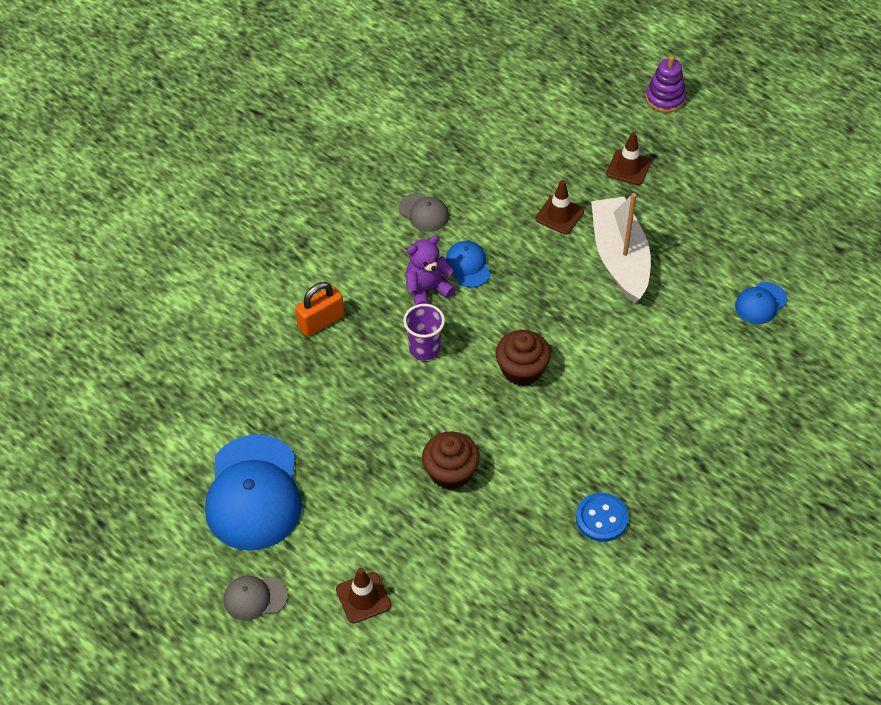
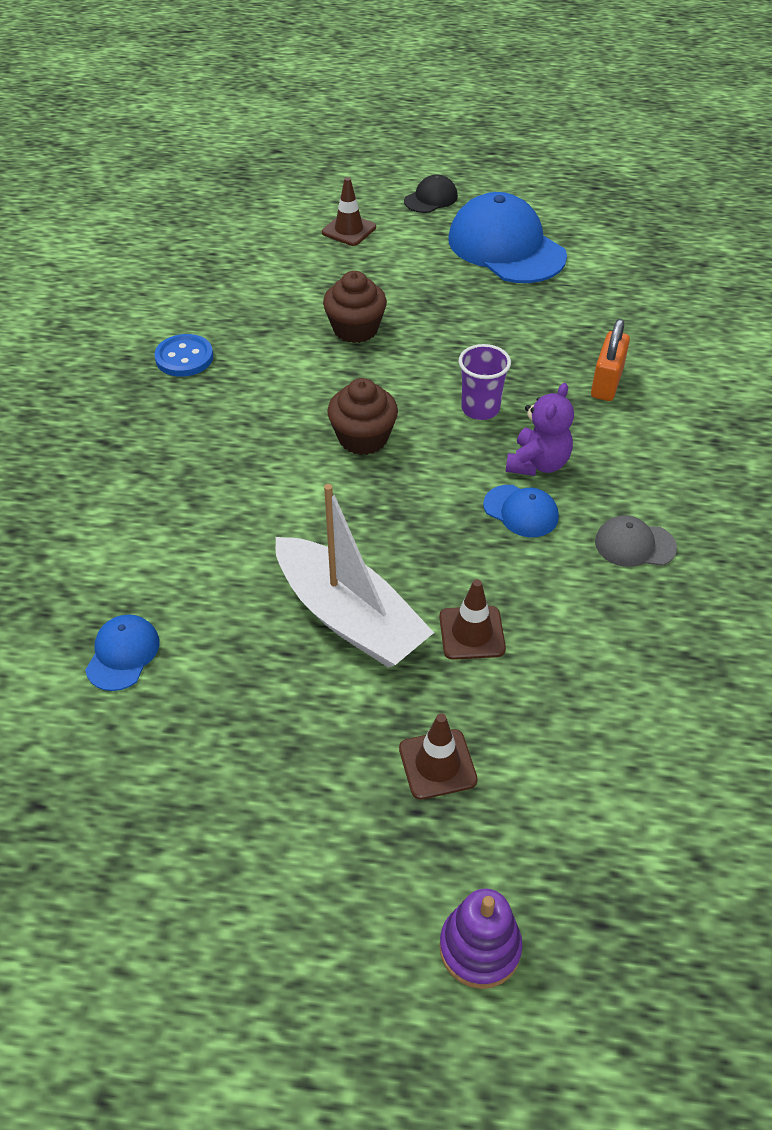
camera: 145 degrees right, 5 degrees down
(255, 597) = (431, 198): grey cap -> black cap

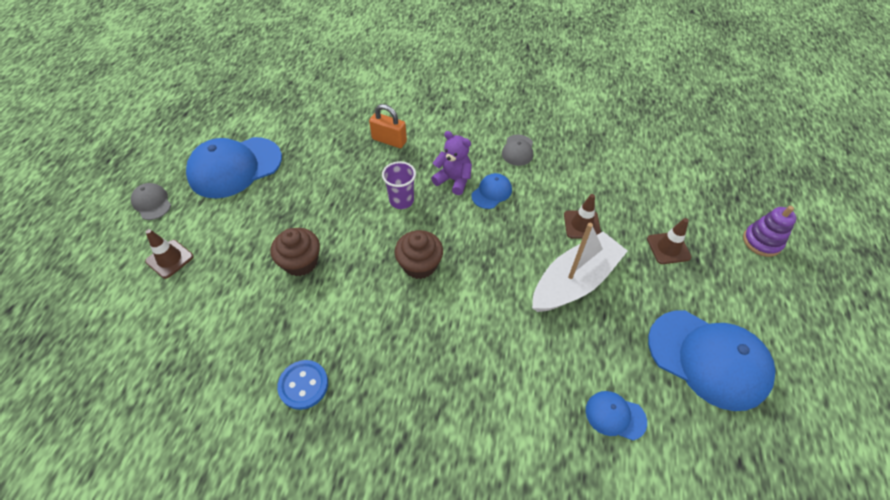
camera: 85 degrees left, 5 degrees up
(208, 792) = (708, 359): none -> blue cap
(431, 198) = (152, 203): black cap -> grey cap

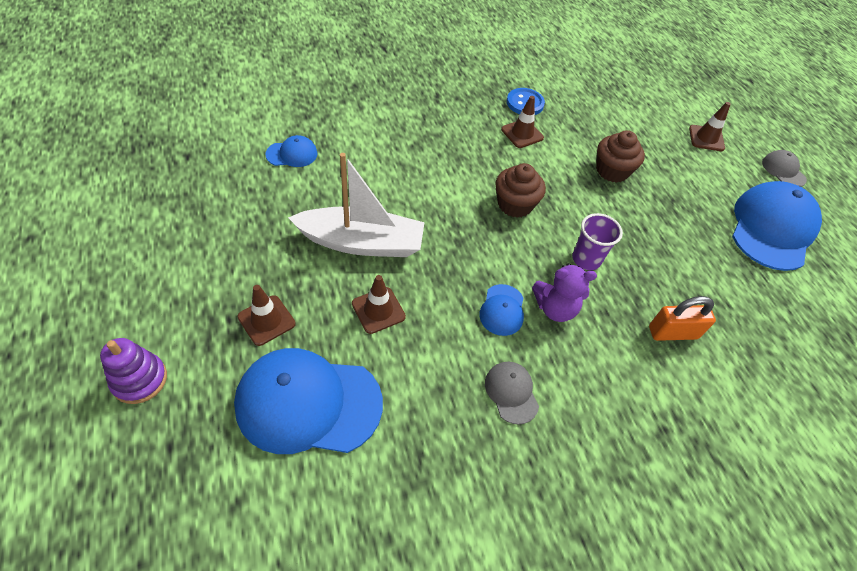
camera: 145 degrees right, 0 degrees up
(152, 203) = (783, 170): grey cap -> grey cap turned 135 degrees counterclockwise
(346, 341) = (522, 134): none -> brown traffic cone
(574, 281) = (362, 243): white boat -> white boat turned 105 degrees counterclockwise
(708, 359) = (213, 219): blue cap -> blue cap (308, 403)

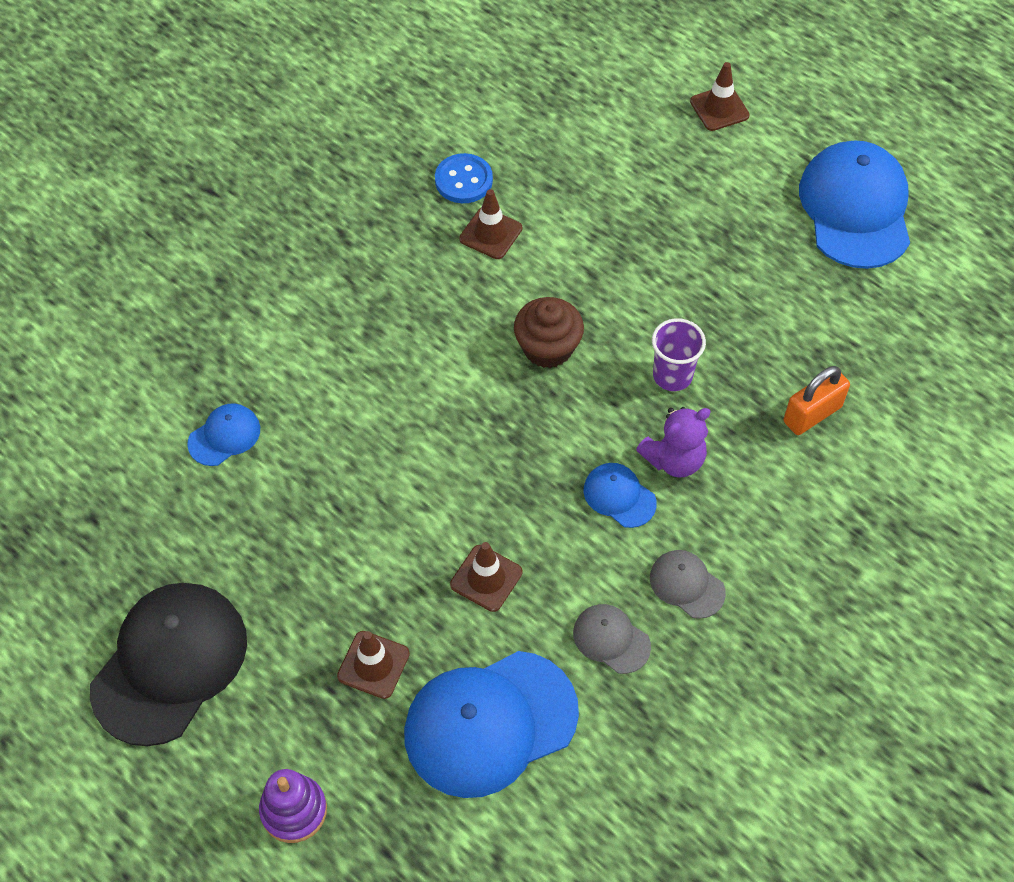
camera: 25 degrees left, 5 degrees up
(153, 250) = (170, 664): none -> black cap
(362, 243) = (406, 507): white boat -> none
(502, 310) = (619, 496): blue cap -> blue cap turned 150 degrees clockwise
(612, 171) = (633, 228): brown cupcake -> none
(783, 170) = (832, 109): grey cap -> grey cap (611, 639)

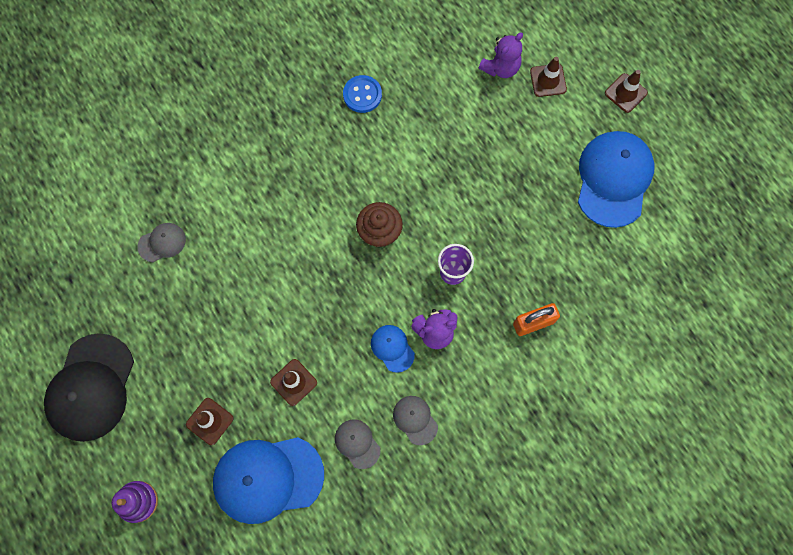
camera: 15 degrees right, 15 degrees up
(170, 664) = (91, 387): black cap -> black cap turned 150 degrees clockwise
(224, 436) = (162, 243): blue cap -> grey cap
(490, 233) = (368, 139): brown traffic cone -> brown traffic cone (625, 93)
(648, 107) = (500, 68): none -> purple teddy bear

